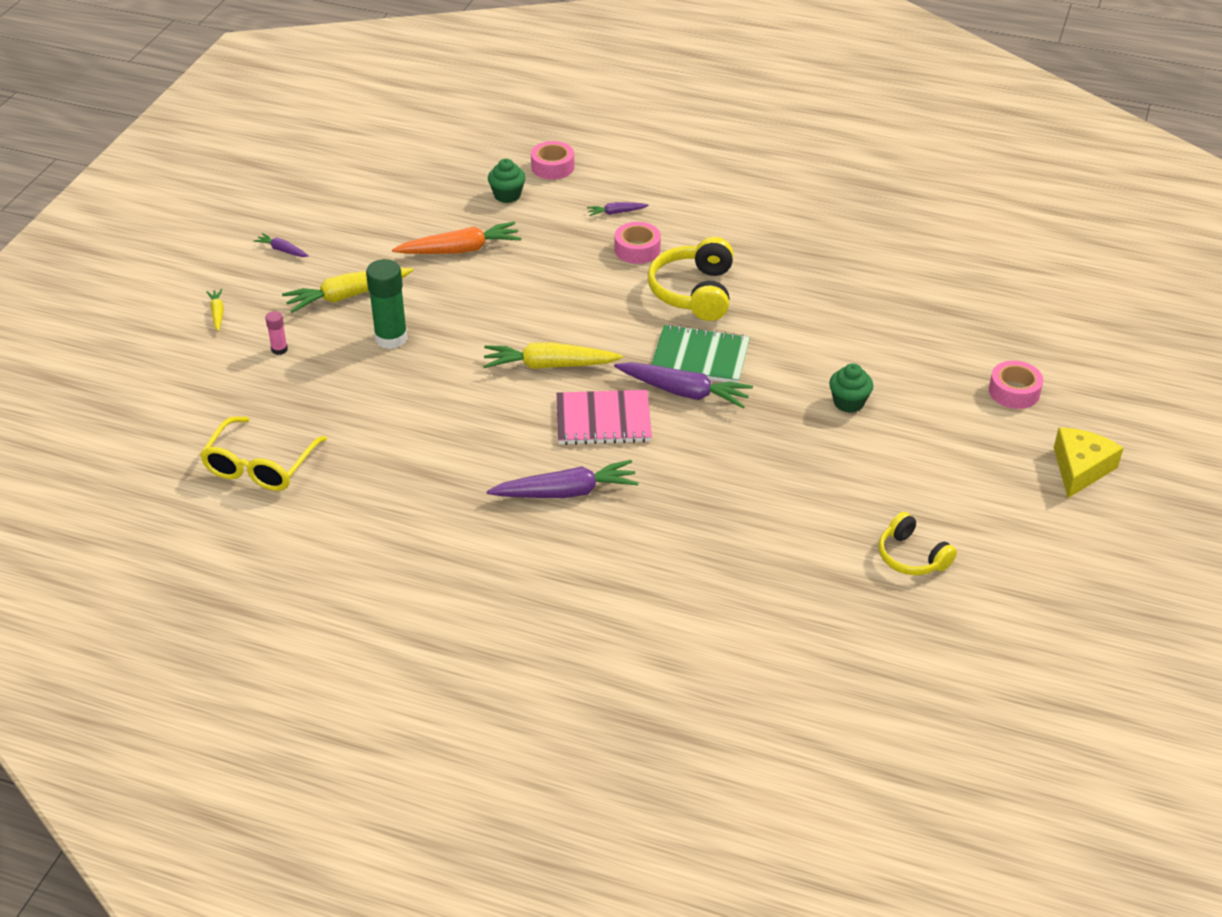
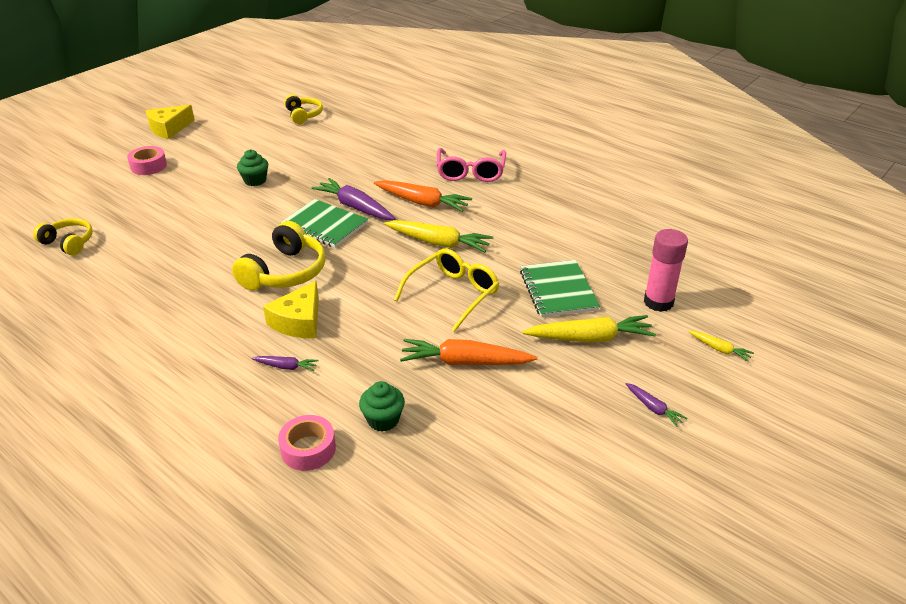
camera: 160 degrees left, 5 degrees down
(217, 313) = (719, 349): yellow carrot -> yellow carrot turned 60 degrees counterclockwise
(260, 466) = (674, 223): yellow glasses -> yellow glasses (453, 294)
(279, 349) = (658, 302): pink glue stick -> pink glue stick, size x2.03
(391, 338) = (558, 290): green glue stick -> green notebook
(566, 492) = (470, 172): purple carrot -> pink glasses
(603, 420) = (422, 203): pink notebook -> orange carrot
(637, 249) = (299, 321): pink tape -> yellow cheese
(957, 270) = (68, 243): none -> yellow headphones

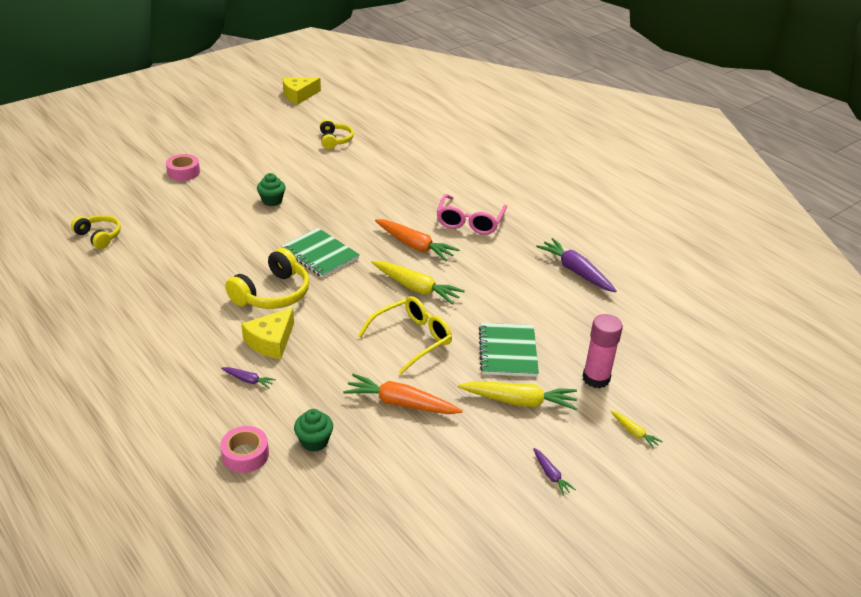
camera: 10 degrees right, 0 degrees up
(169, 129) = (211, 137): yellow cheese -> yellow cheese (299, 95)
(355, 207) = (352, 241): purple carrot -> purple carrot (576, 271)

